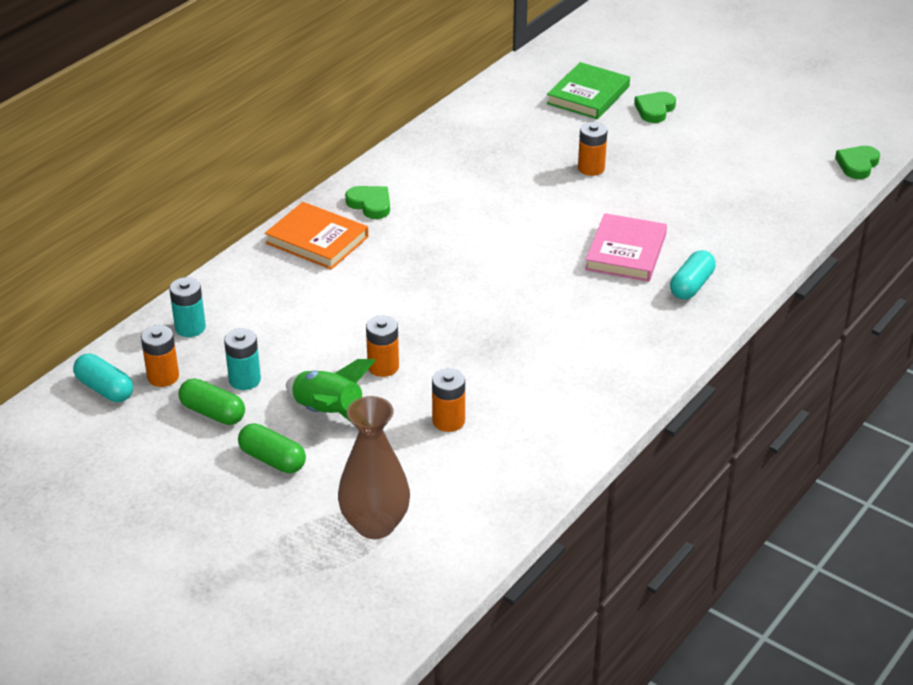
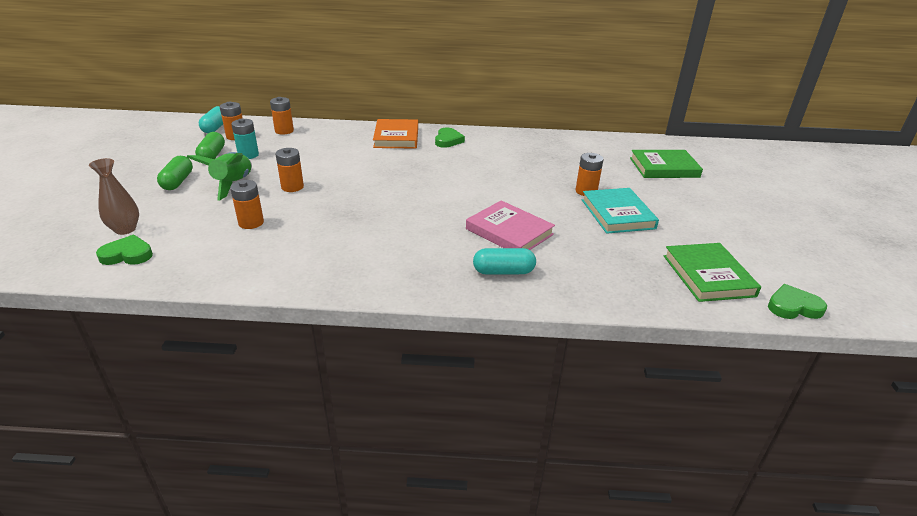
camera: 55 degrees right, 5 degrees down
(190, 328) = (284, 131): turquoise battery -> orange battery
(375, 524) = (125, 229): brown vase -> brown vase, size x0.66
(626, 252) = (509, 231): pink book -> pink book turned 60 degrees clockwise
(651, 173) = (617, 214): none -> turquoise book
(654, 110) = (692, 194): green heart -> green heart (127, 255)
(787, 180) = (708, 275): none -> green book

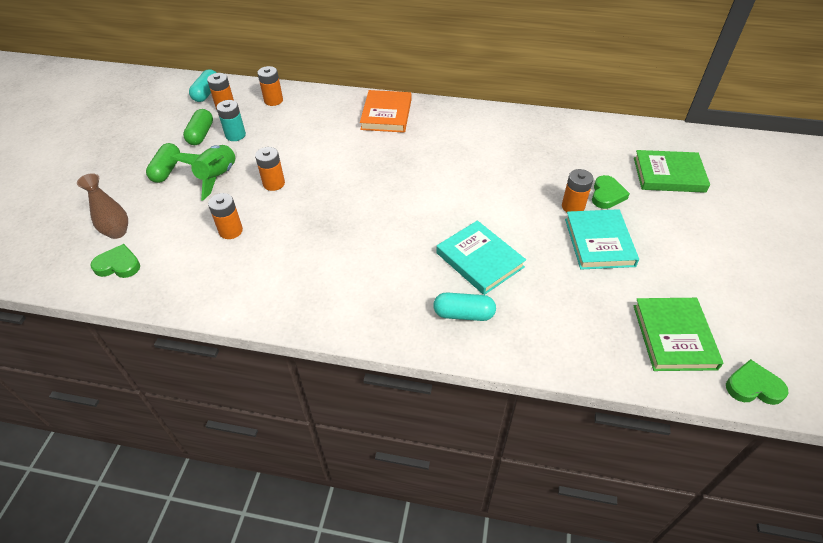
camera: 10 degrees right, 15 degrees up
(448, 140) = (439, 121): green heart -> green heart (607, 195)
(509, 231) = (480, 260): pink book -> turquoise book

